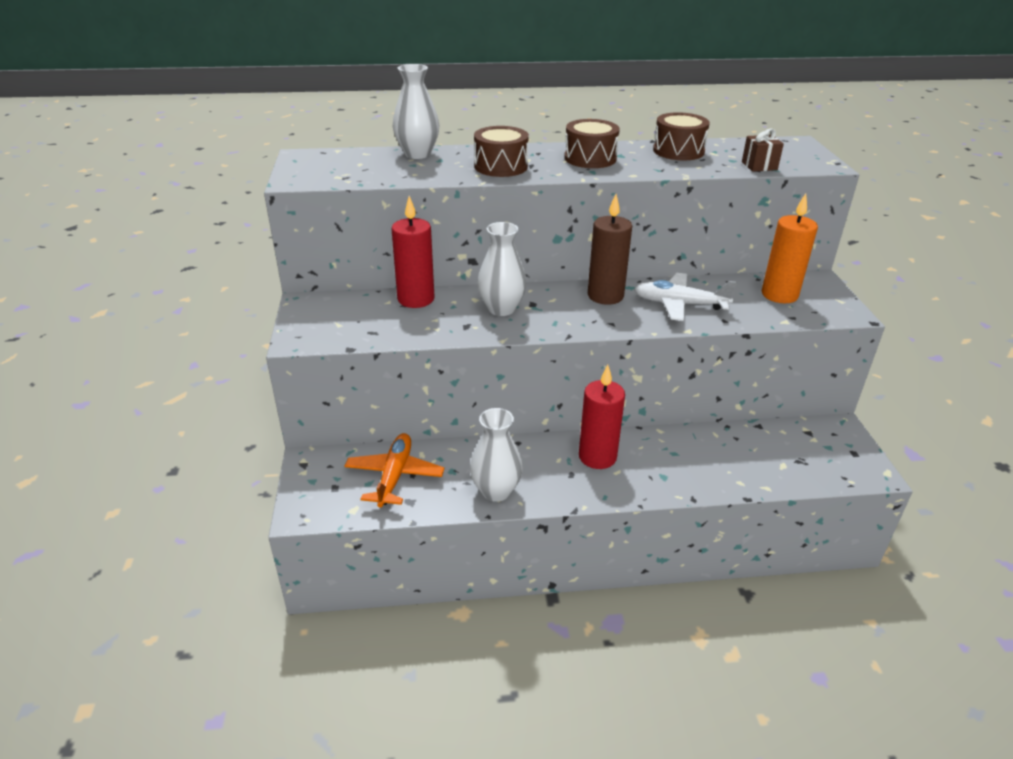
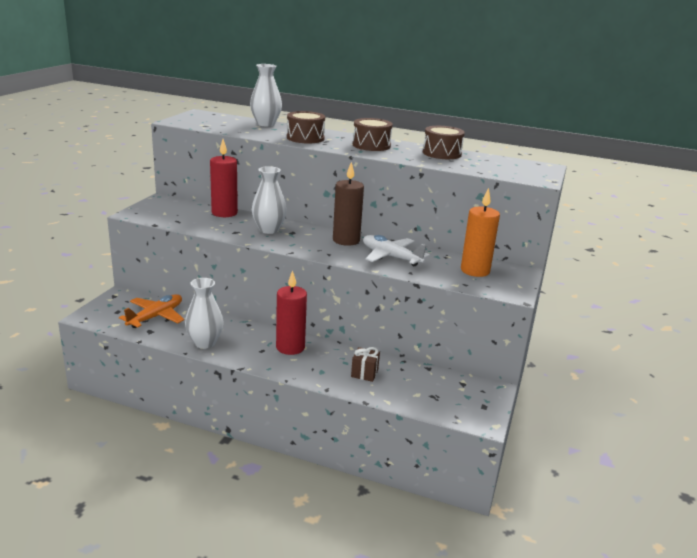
camera: 25 degrees right, 10 degrees down
(759, 166) = (486, 171): brown gift -> brown gift (364, 373)

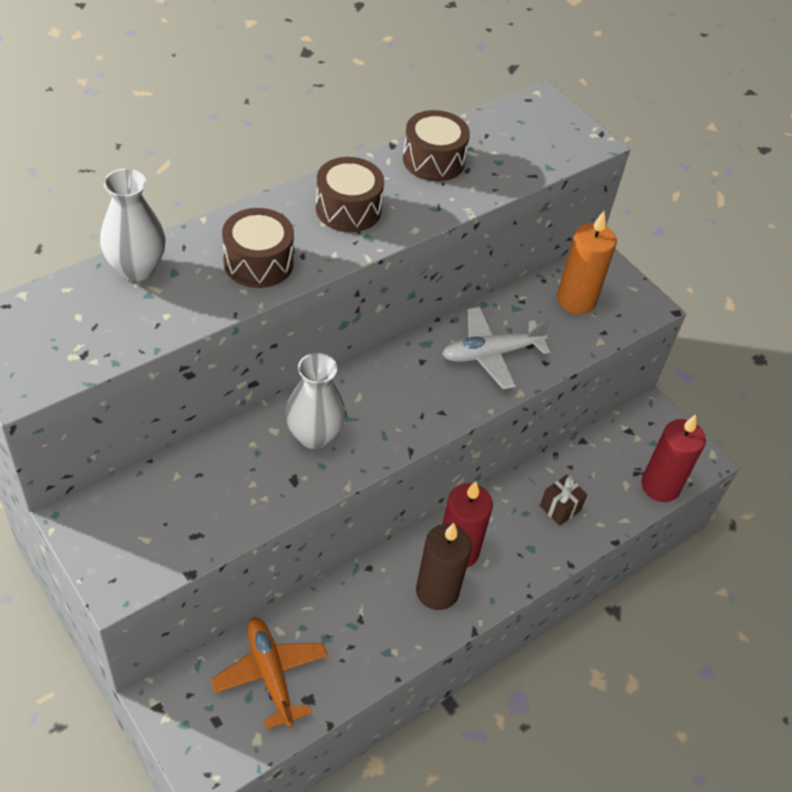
camera: 60 degrees left, 25 degrees up
(205, 343) = (386, 643): white vase -> none
(224, 213) = (206, 458): red candle -> red candle (660, 486)
(346, 240) = (410, 369): brown candle -> brown candle (437, 591)

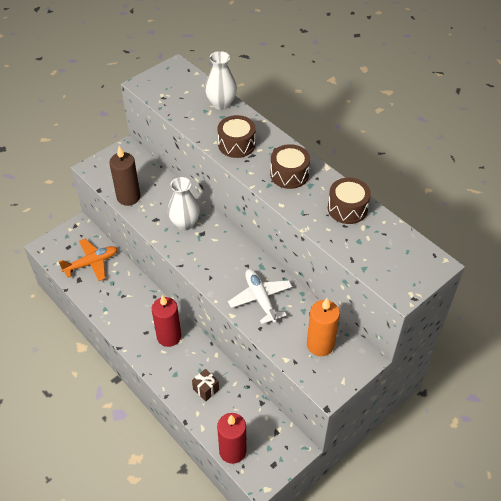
camera: 90 degrees right, 0 degrees up
(437, 591) = (142, 328): brown candle -> brown candle (128, 197)

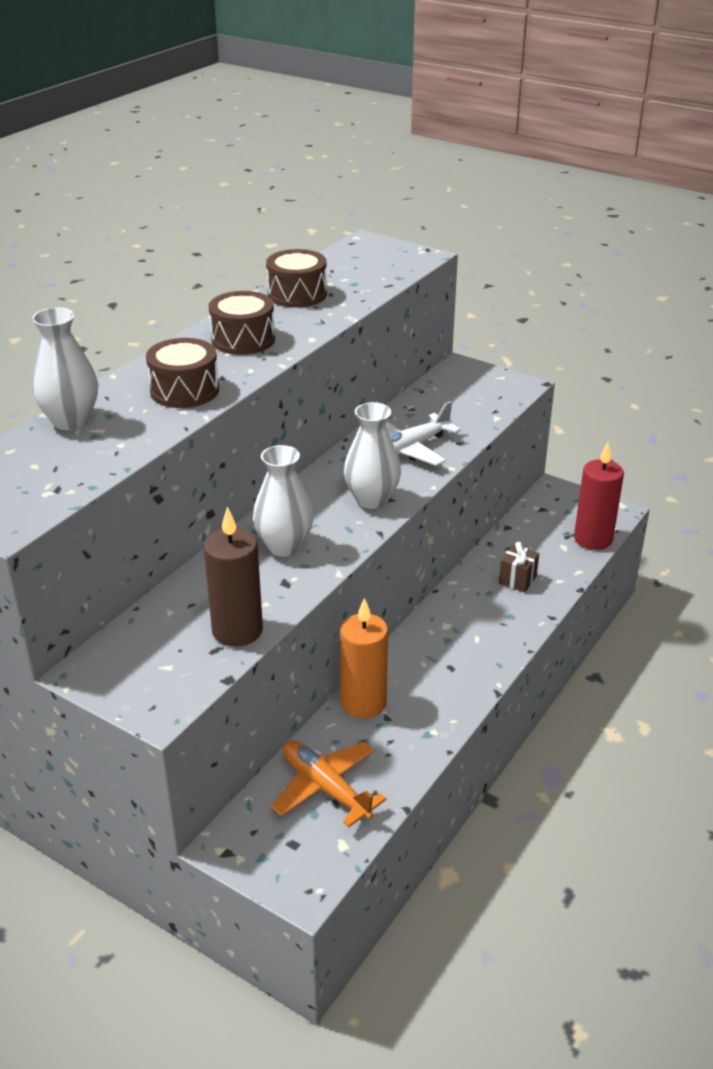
camera: 105 degrees left, 15 degrees down
(169, 336) = (446, 638): red candle -> none
(212, 268) = (372, 500): none -> white vase
(320, 345) = (457, 396): orange candle -> orange candle (363, 703)

